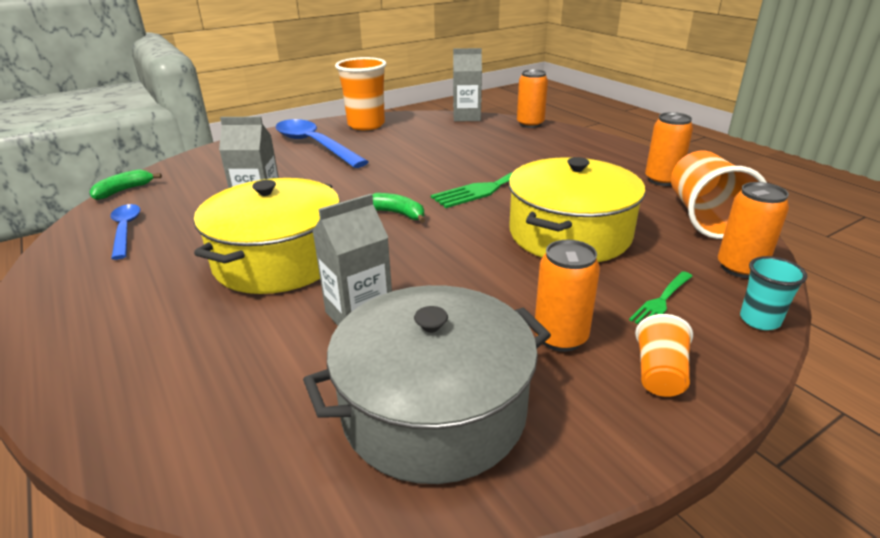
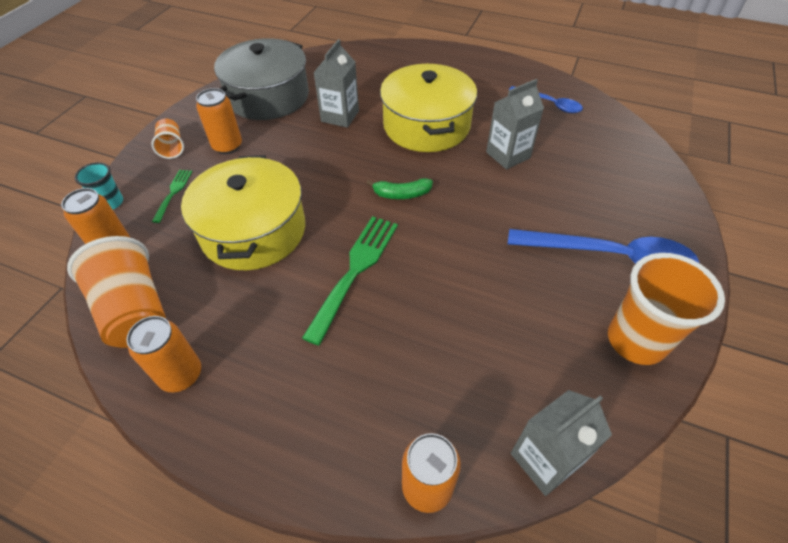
camera: 145 degrees right, 20 degrees up
(124, 190) = (627, 126): green banana -> none

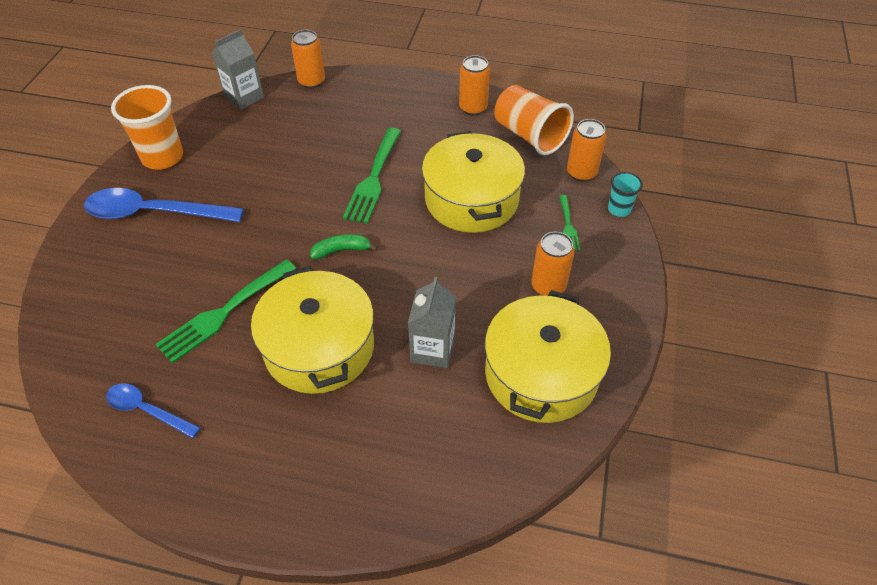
camera: 170 degrees right, 0 degrees up
(172, 147) = (609, 277): orange cup -> none
(268, 97) = (541, 374): grey pot -> yellow pot
(508, 155) = (223, 313): grey carton -> green fork

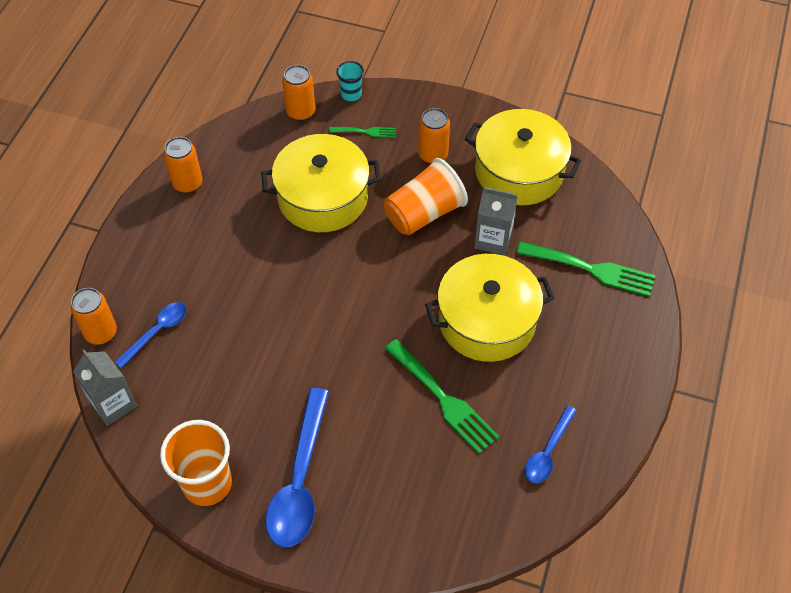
camera: 85 degrees left, 5 degrees up
(311, 111) = (157, 332): none -> blue spoon
(341, 250) = (375, 303): green banana -> none
(373, 179) = (280, 275): green fork -> green fork (591, 269)
(529, 136) = (241, 143): orange cup -> orange cup (424, 213)

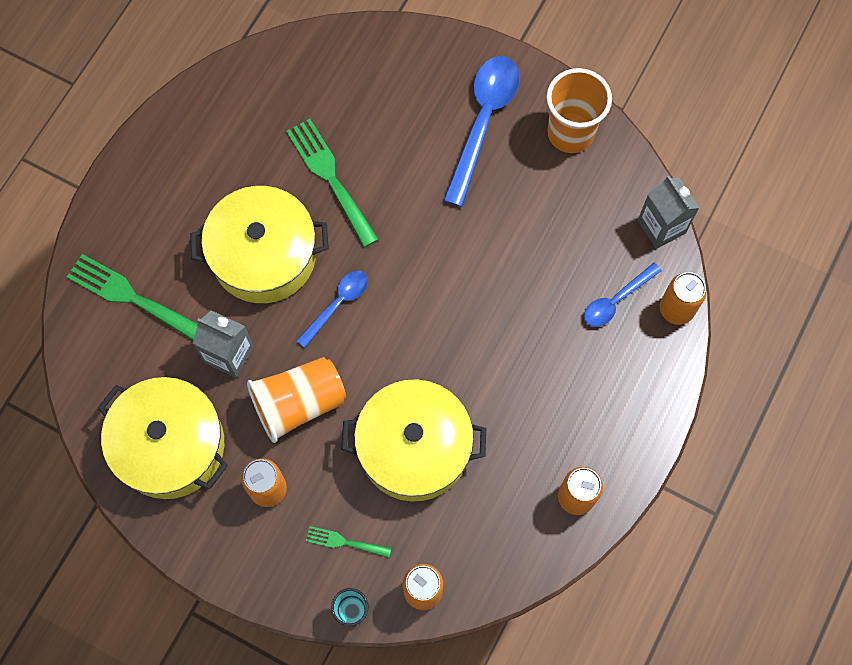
camera: 170 degrees left, 15 degrees up
(548, 451) = (244, 111): blue spoon -> blue spoon (337, 304)

